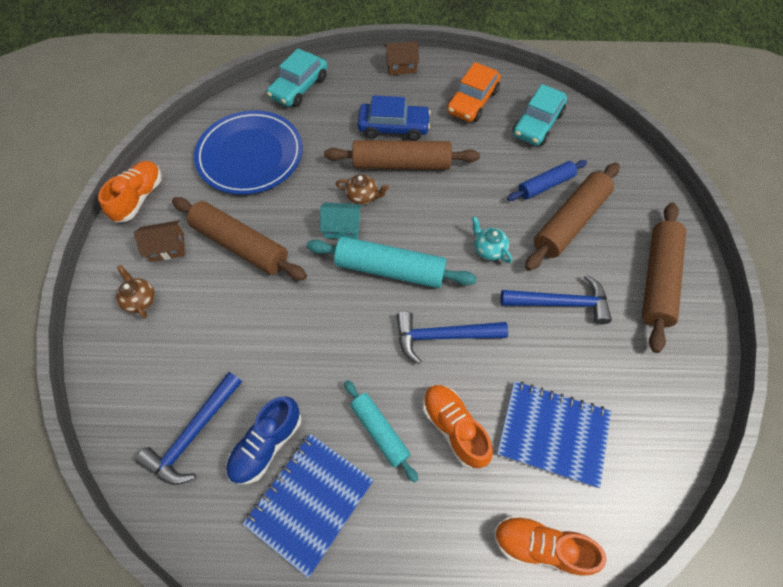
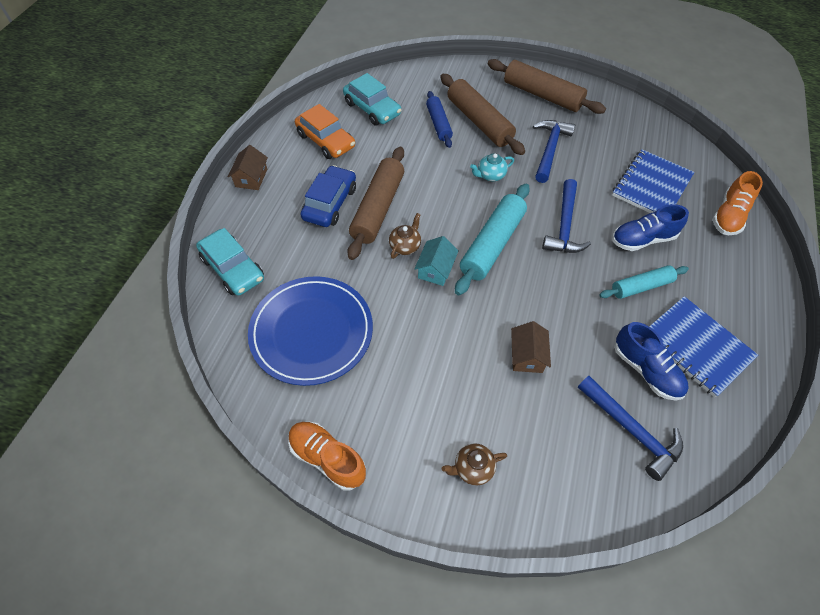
camera: 75 degrees left, 5 degrees down
(167, 247) = (410, 433): brown house -> brown house (527, 355)
(240, 245) = (429, 359): brown rolling pin -> none
(454, 428) = (642, 239): orange shoe -> blue shoe

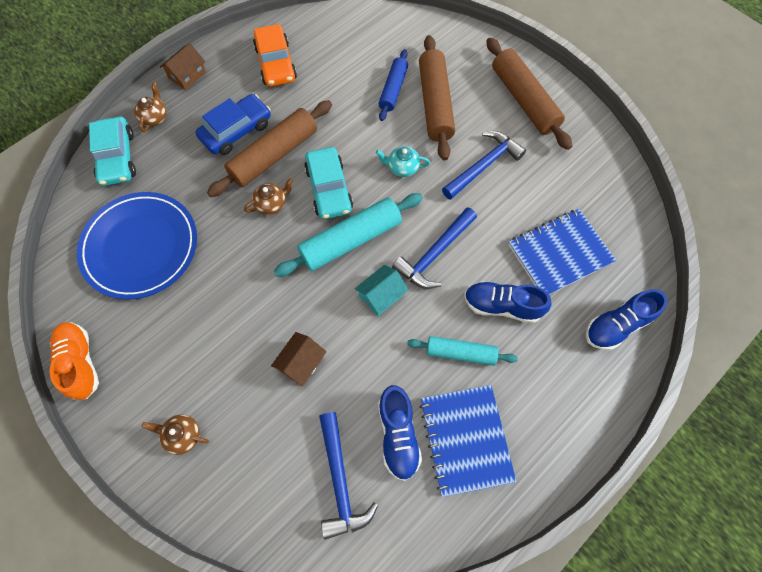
camera: 30 degrees right, 10 degrees up
(245, 222) = (155, 117): none -> brown teapot
(372, 109) = (341, 46): turquoise car -> turquoise car (329, 189)
(435, 269) = (282, 240): turquoise house -> turquoise house (381, 295)
(728, 216) = (617, 325): orange shoe -> blue shoe

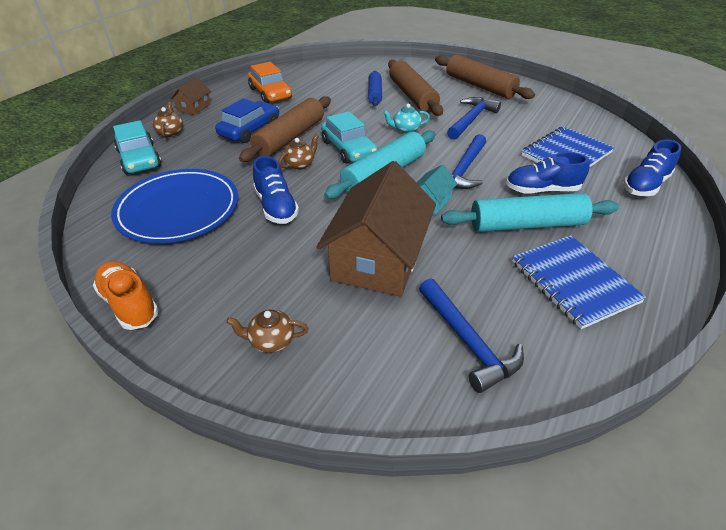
camera: 15 degrees left, 25 degrees down
(301, 363) = (378, 259): brown house -> brown house, size x2.23
(398, 435) = (506, 292): blue shoe -> blue shoe (276, 207)
(460, 353) = (526, 224): turquoise rolling pin -> turquoise rolling pin, size x1.64

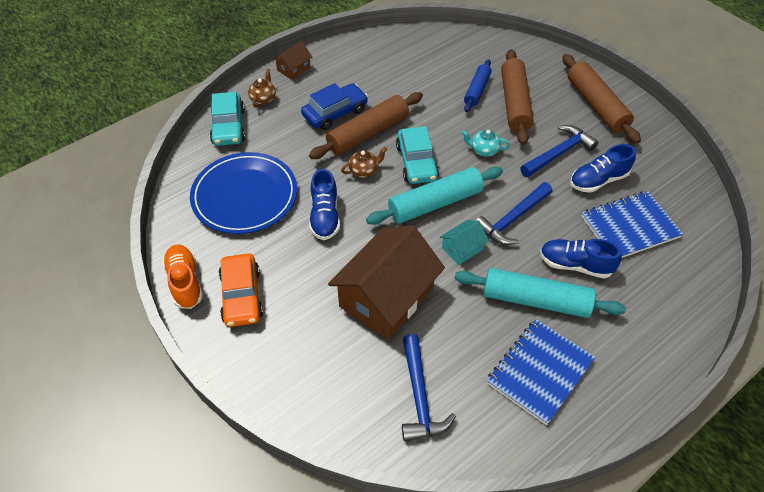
camera: 20 degrees right, 10 degrees up
(270, 93) = (372, 65): orange car -> orange car (241, 296)
(271, 341) = (274, 347): brown teapot -> none
(573, 282) = (539, 372): blue notebook -> blue notebook turned 45 degrees clockwise
(645, 185) = (685, 289): blue shoe -> blue shoe (598, 180)

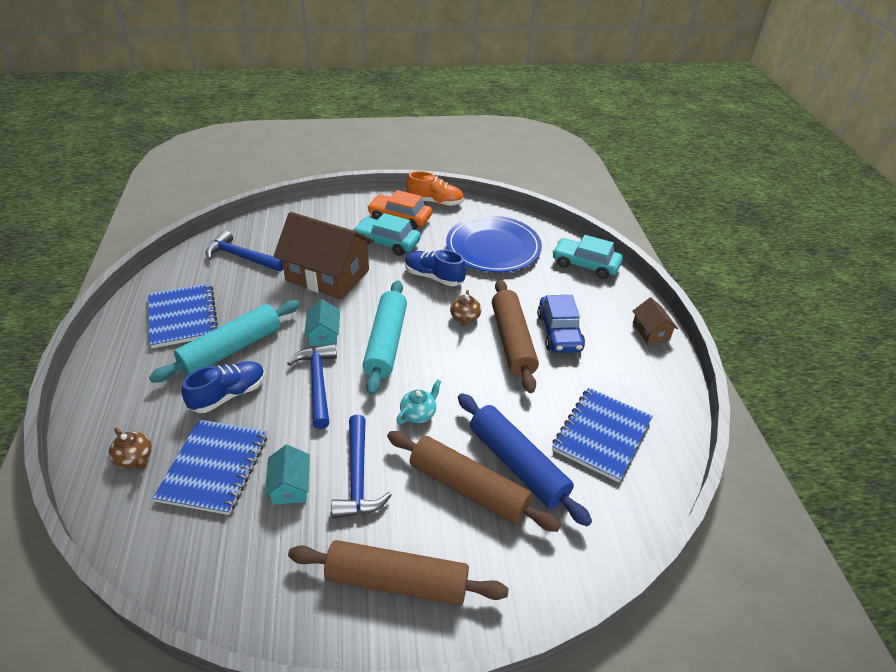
camera: 120 degrees right, 10 degrees down
(263, 99) = (612, 296): brown teapot -> brown teapot (135, 459)
(386, 297) = (327, 275): brown house -> brown house turned 45 degrees counterclockwise
(416, 162) = (446, 355): turquoise car -> turquoise car (387, 242)
(419, 64) = (601, 435): none -> blue notebook
(477, 90) = (517, 464): blue rolling pin -> blue rolling pin, size x1.64
(598, 180) = (290, 486): blue shoe -> turquoise house

